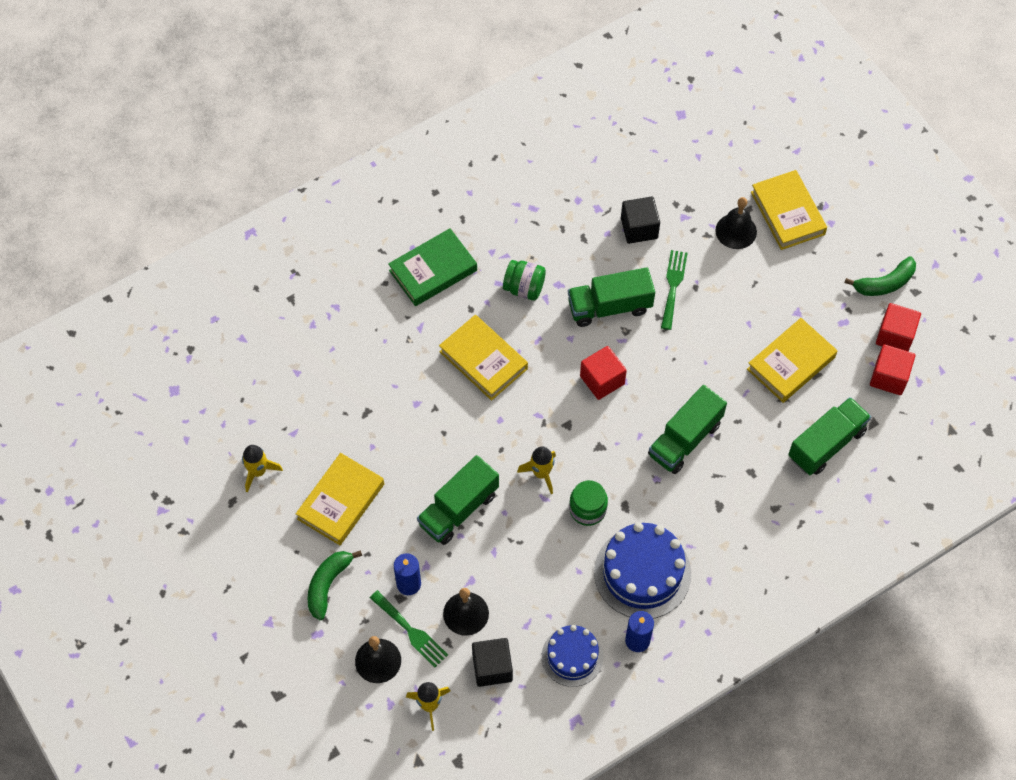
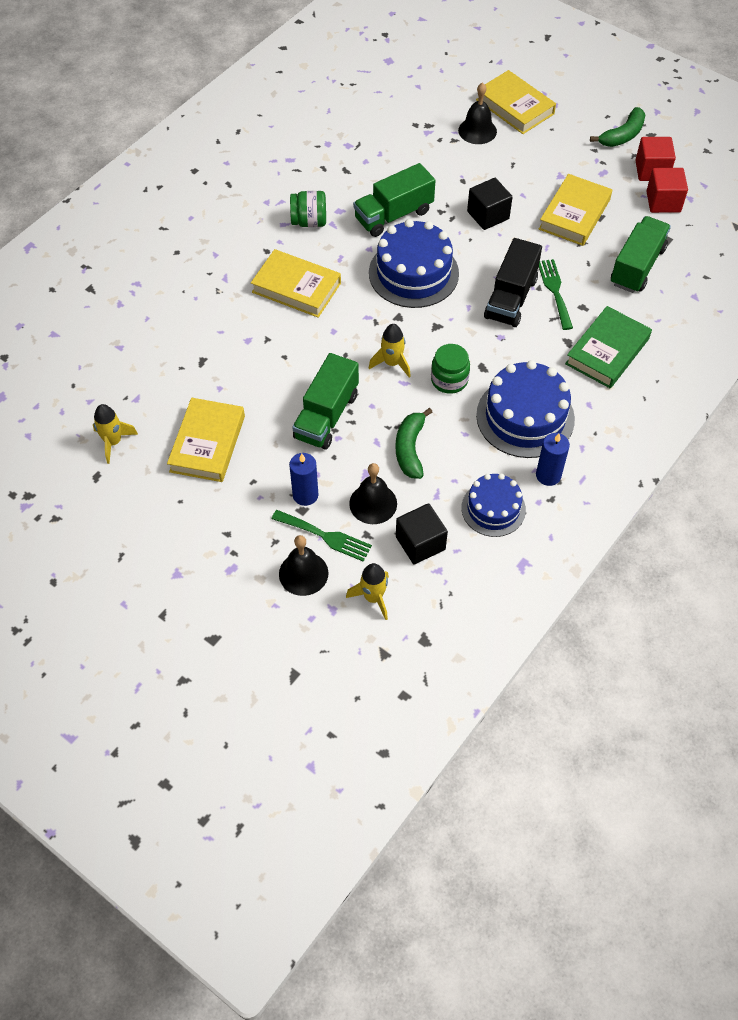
camera: 20 degrees left, 5 degrees down
(328, 584) = (224, 520): green banana -> green banana (410, 449)
(433, 270) = (218, 230): green book -> green book (607, 351)
(602, 380) = (413, 273): red cube -> blue cake
(639, 228) = (392, 150): black cube -> black cube (488, 215)
(673, 286) = (442, 185): green fork -> green fork (554, 291)
(685, 439) = (511, 298): green truck -> black truck

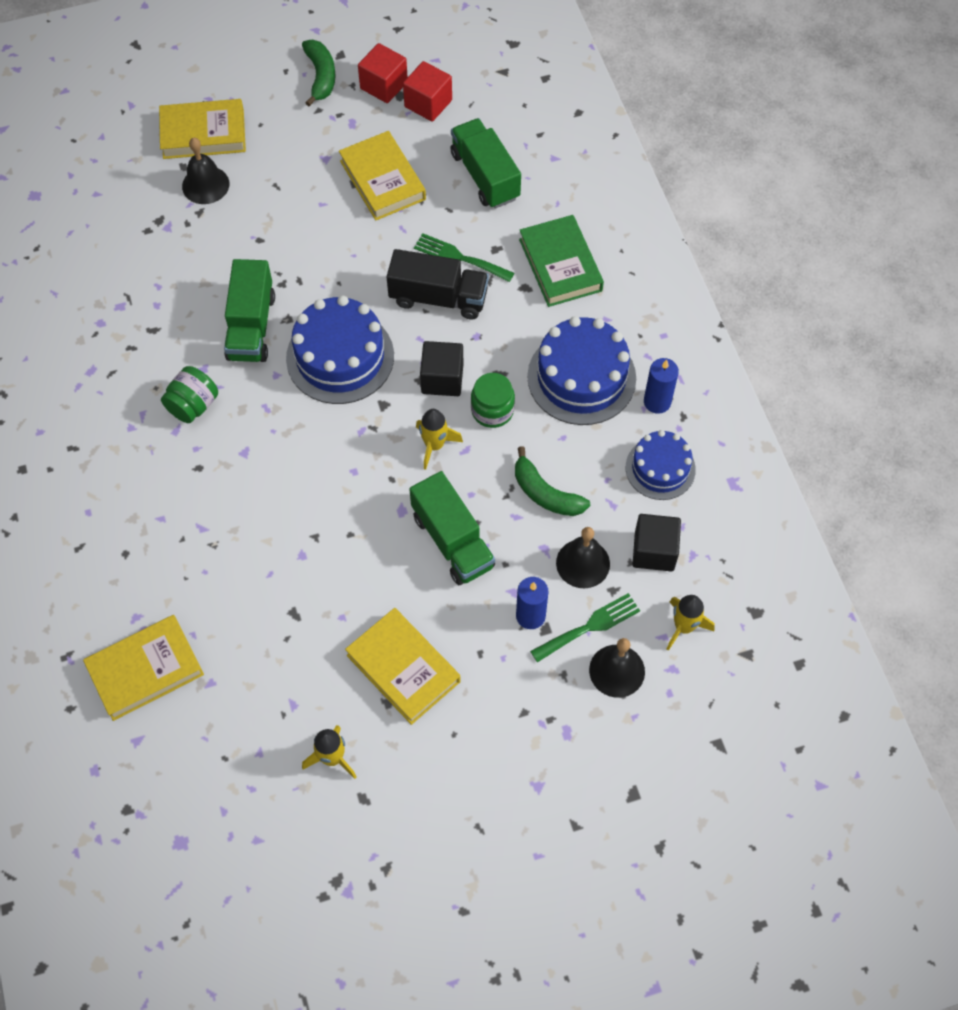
camera: 55 degrees left, 5 degrees up
(296, 288) = (271, 470): yellow book -> yellow book (145, 670)
(488, 215) = (322, 249): black cube -> black cube (442, 379)
(511, 298) = (438, 298): black truck -> black truck turned 45 degrees counterclockwise

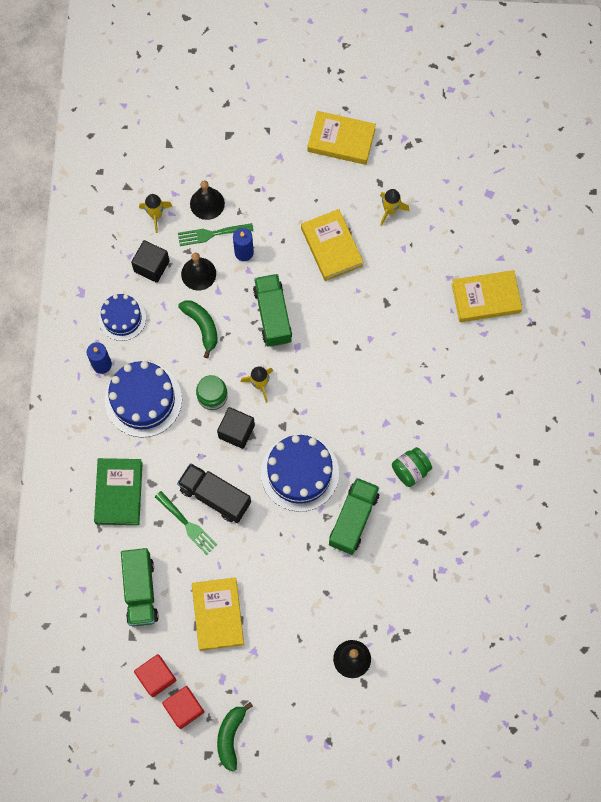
camera: 160 degrees left, 10 degrees up
(203, 134) = (340, 710): yellow book -> yellow book (341, 140)

